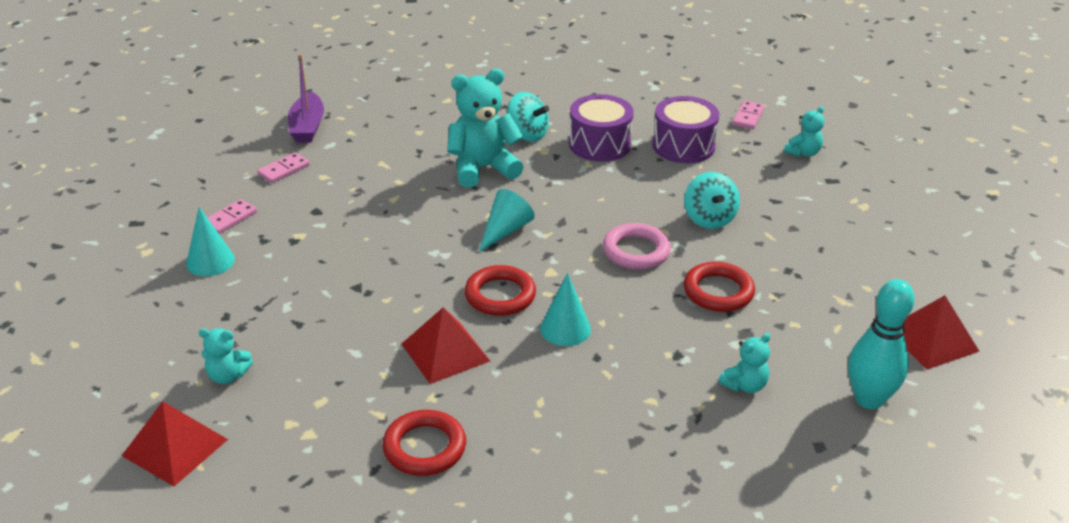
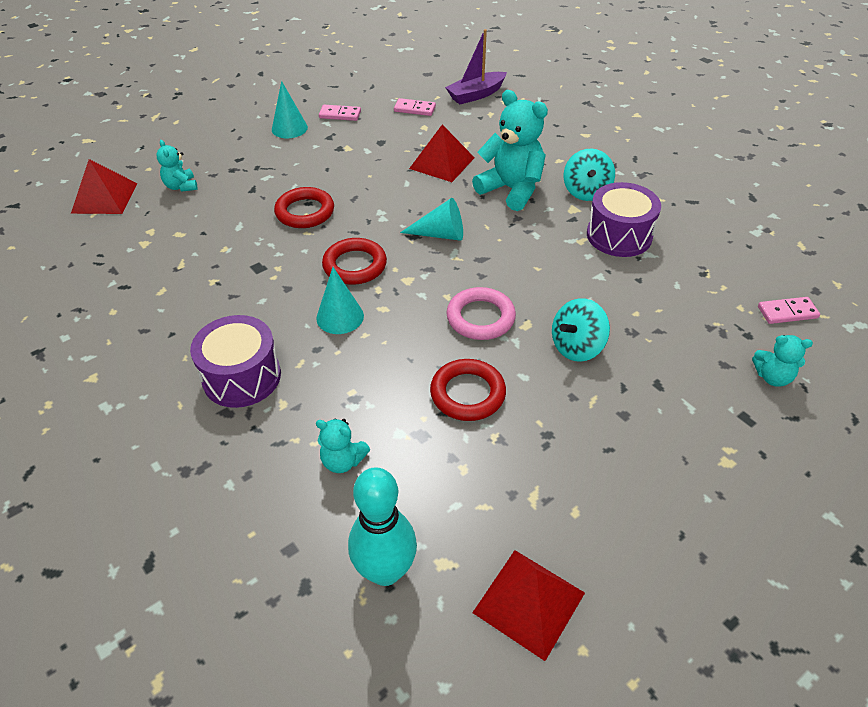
camera: 60 degrees right, 10 degrees up
(424, 447) = (157, 300): red ring -> red ring (305, 212)
(445, 352) = (267, 266): red pyramid -> red pyramid (442, 163)
(683, 146) = (678, 287): purple drum -> purple drum (242, 377)

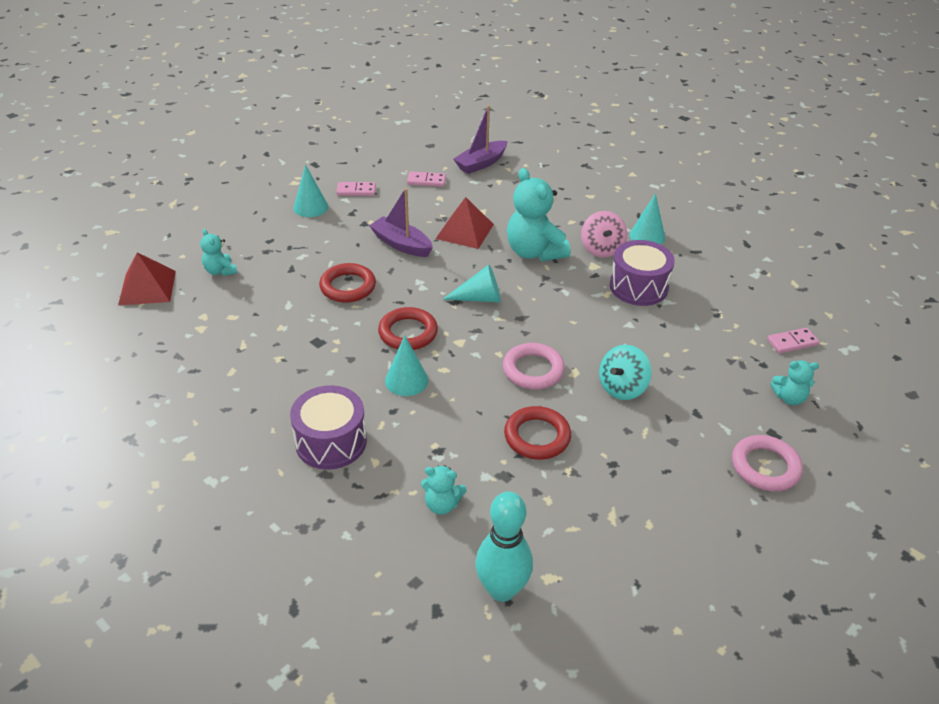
camera: 10 degrees left, 5 degrees down
(372, 172) = (401, 244): none -> purple boat
(511, 190) = (534, 252): turquoise teddy bear -> turquoise teddy bear turned 150 degrees counterclockwise
(529, 602) = (626, 599): red pyramid -> none
(586, 192) = (601, 249): turquoise spinning top -> pink spinning top
(640, 181) = (647, 236): none -> turquoise cone
(729, 457) = (765, 467): none -> pink ring

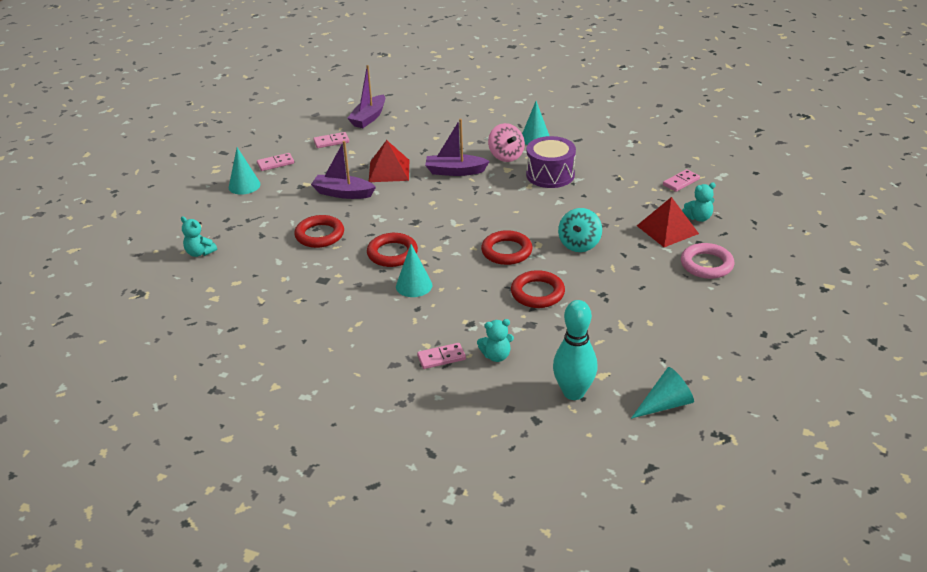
camera: 20 degrees left, 5 degrees down
(147, 287) = (142, 282): red pyramid -> red pyramid (667, 229)
(331, 442) = (383, 342): purple drum -> none
(380, 484) = (441, 357): none -> pink domino
(479, 298) = (433, 214): turquoise cone -> turquoise cone (665, 404)
(533, 370) = (506, 251): pink ring -> red ring
(534, 252) = (455, 171): turquoise teddy bear -> purple boat

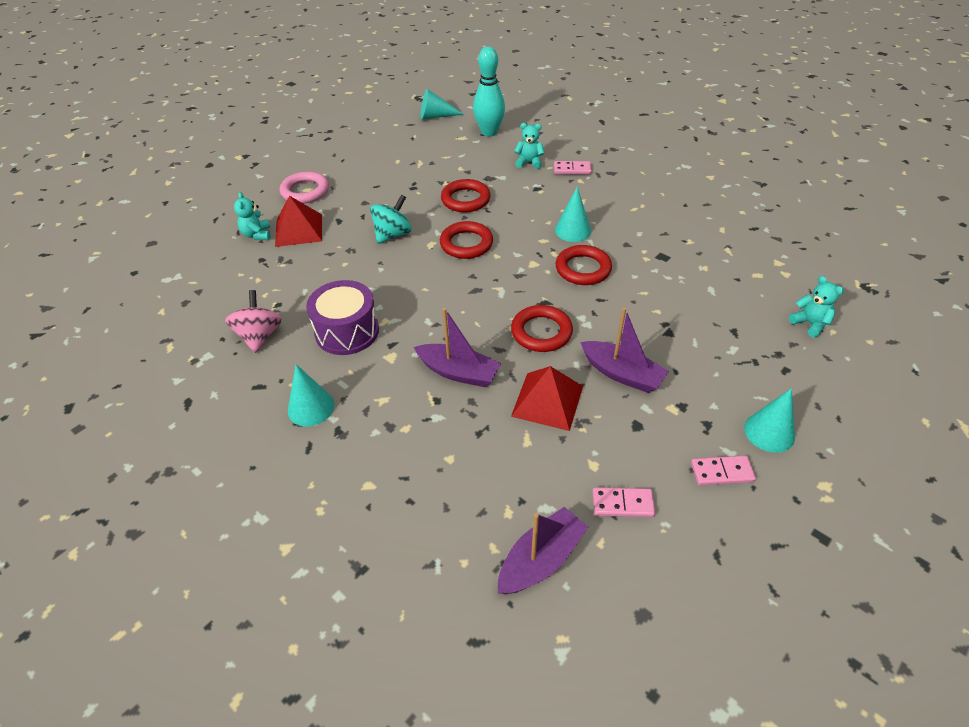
camera: 160 degrees left, 10 degrees up
(320, 235) = (661, 313): red ring -> red ring (541, 332)
(506, 156) = (375, 382): pink spinning top -> pink spinning top (259, 336)
(681, 182) = (221, 280): pink domino -> none
(698, 218) = (257, 235): turquoise teddy bear -> turquoise teddy bear turned 105 degrees counterclockwise

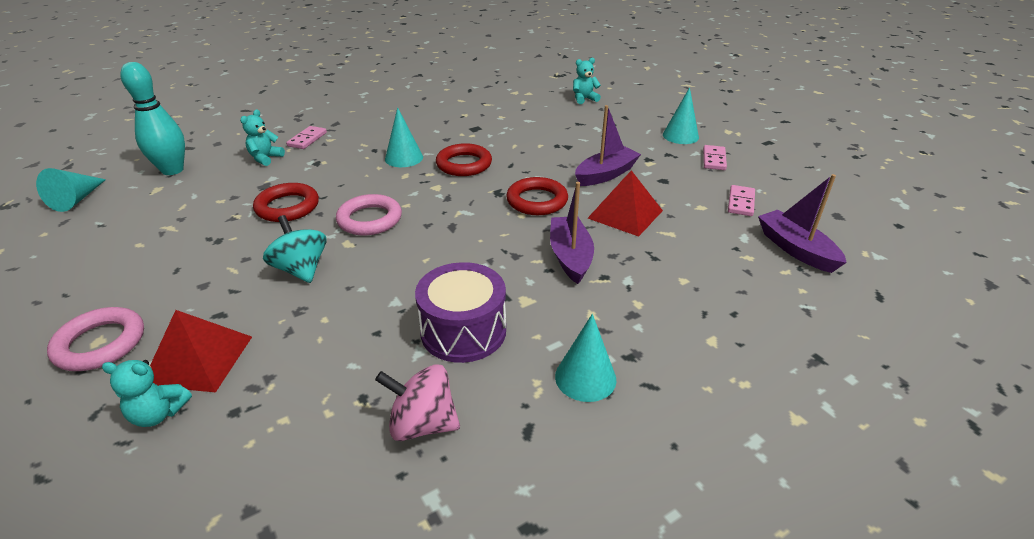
camera: 75 degrees left, 10 degrees down
(458, 372) = (570, 256): purple boat -> purple boat turned 45 degrees counterclockwise
(466, 244) = (370, 219): red ring -> pink ring

